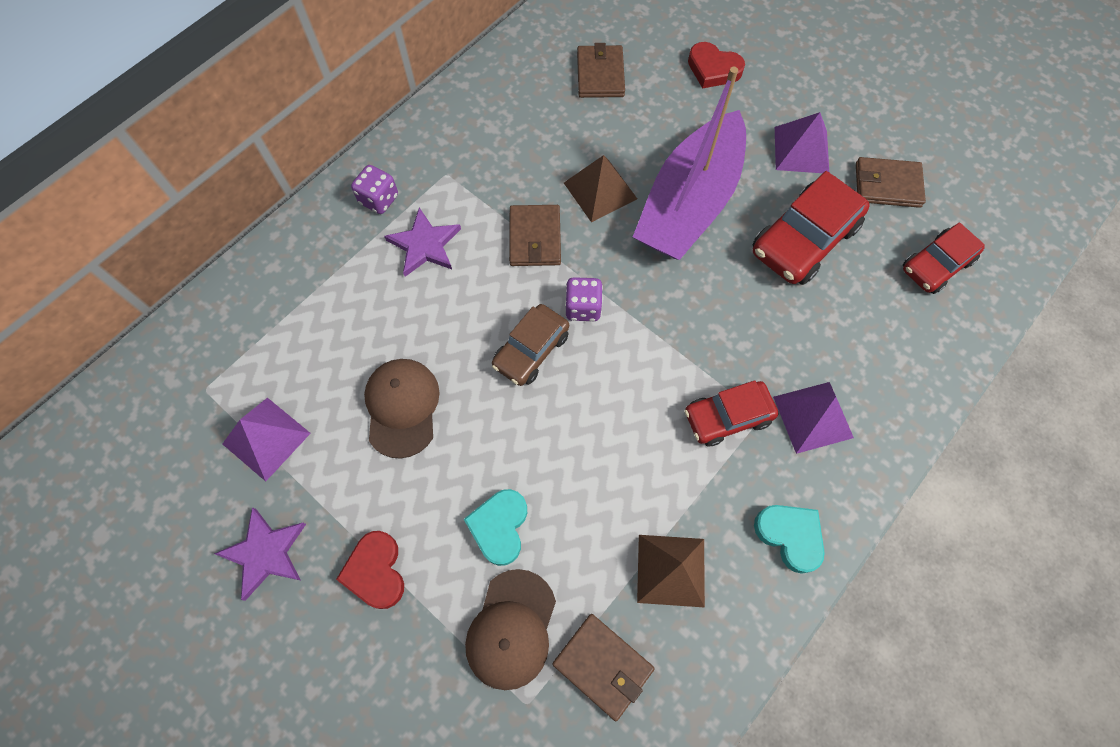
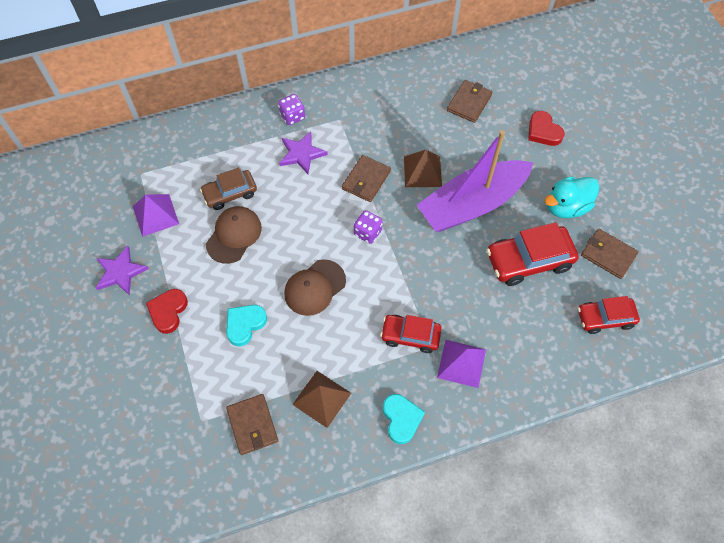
camera: 30 degrees right, 5 degrees down
(511, 629) = (217, 379): brown cap -> brown cap (314, 287)
(531, 350) = (323, 241): brown car -> brown car (230, 193)
(801, 150) = (566, 207): purple pyramid -> turquoise duck

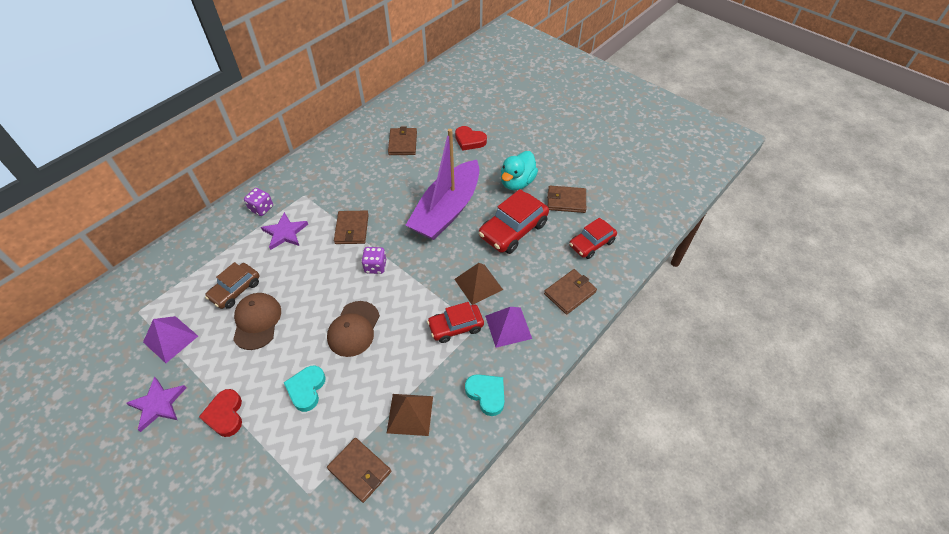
camera: 30 degrees left, 10 degrees down
(422, 171) = (394, 204): brown pyramid -> brown pyramid (478, 284)
(546, 360) = (570, 293): none -> brown wallet

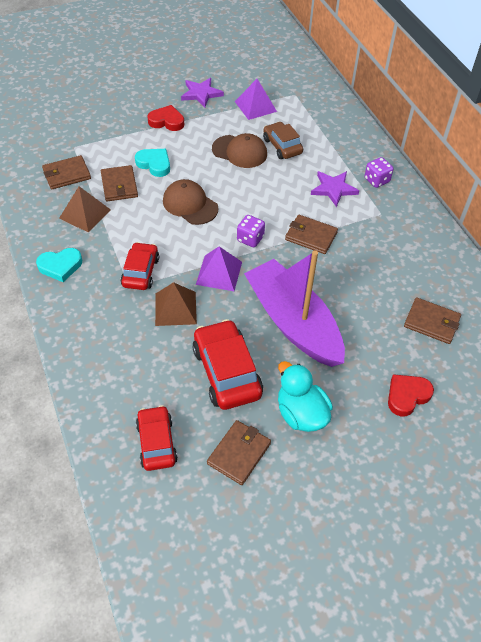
camera: 115 degrees right, 0 degrees up
(508, 327) = (110, 310): purple pyramid -> purple pyramid (219, 273)
(570, 293) = (109, 382): brown wallet -> brown wallet (119, 185)

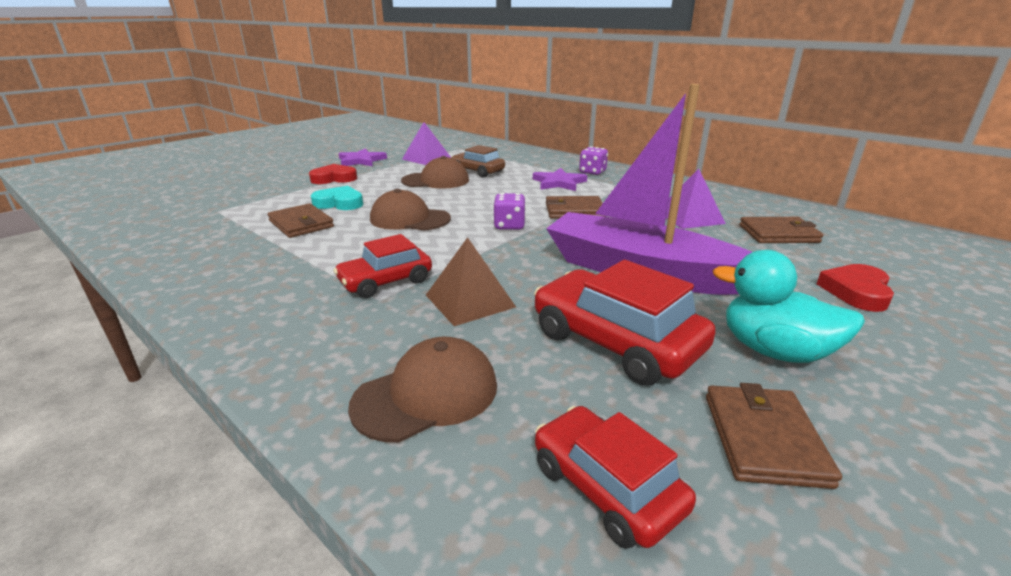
camera: 25 degrees left, 25 degrees down
(60, 266) = (242, 307): turquoise heart -> none
(66, 174) = (215, 230): brown wallet -> none
(85, 214) = (261, 253): brown pyramid -> none
(117, 366) = (426, 395): none -> brown cap
(141, 272) = (386, 281): red car -> red car turned 105 degrees counterclockwise
(219, 273) = (499, 257): purple pyramid -> purple pyramid (689, 217)

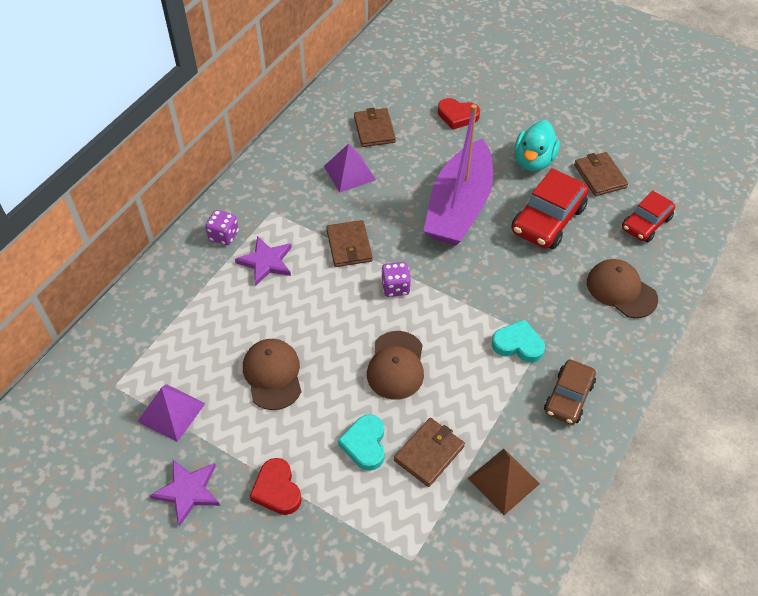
camera: 100 degrees left, 25 degrees up
(386, 281) = (518, 344): red car -> turquoise heart
(470, 301) = (528, 290): brown pyramid -> brown pyramid (503, 481)
(478, 171) = (230, 341): brown car -> brown car (568, 397)
(764, 438) = (600, 176): brown wallet -> brown wallet turned 75 degrees clockwise

